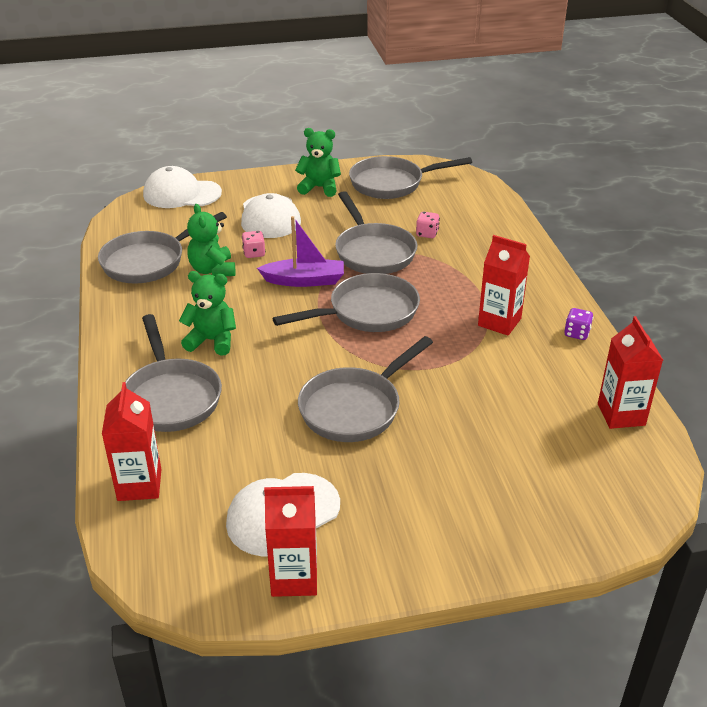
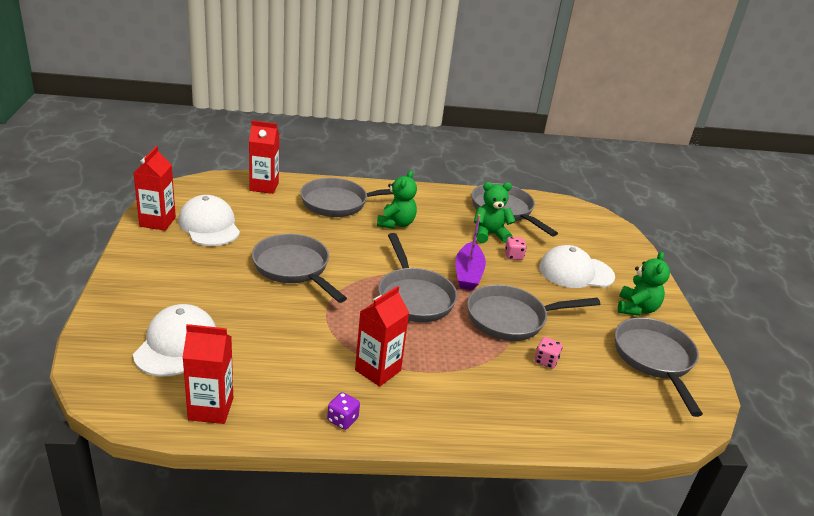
camera: 95 degrees right, 5 degrees down
(182, 194) = (613, 234): white cap -> white cap (176, 344)

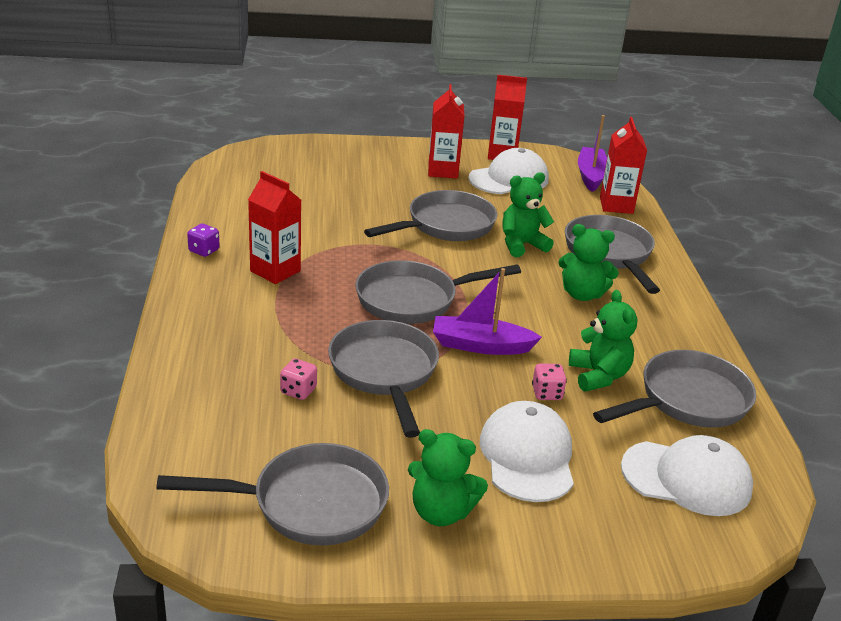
camera: 90 degrees right, 0 degrees up
(176, 344) = (306, 175): white cap -> white cap (686, 478)
(210, 187) = (591, 176): none -> purple boat
(211, 409) = (223, 193): red carton -> red carton (443, 171)
(327, 237) = (522, 245): none -> green teddy bear

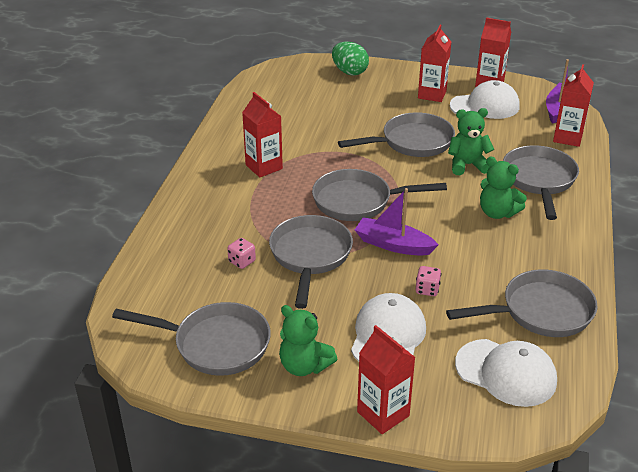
camera: 20 degrees right, 5 degrees up
(204, 251) = (219, 145): purple dice -> none
(333, 153) = (349, 72): none -> green egg
(569, 556) = (383, 414): none -> red carton
(598, 376) = (476, 281): green teddy bear -> none

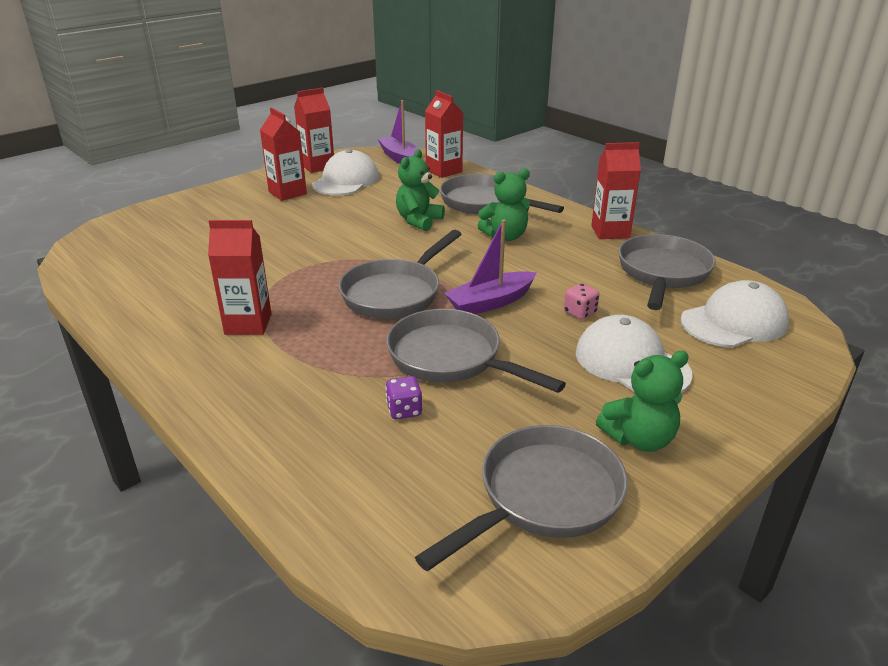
camera: 55 degrees left, 5 degrees down
(242, 261) = (404, 410): pink dice -> purple dice
(349, 72) = (174, 212): green egg -> none
(383, 414) = (754, 416): red carton -> red carton (610, 232)
(412, 142) = (344, 230): grey pan -> none

